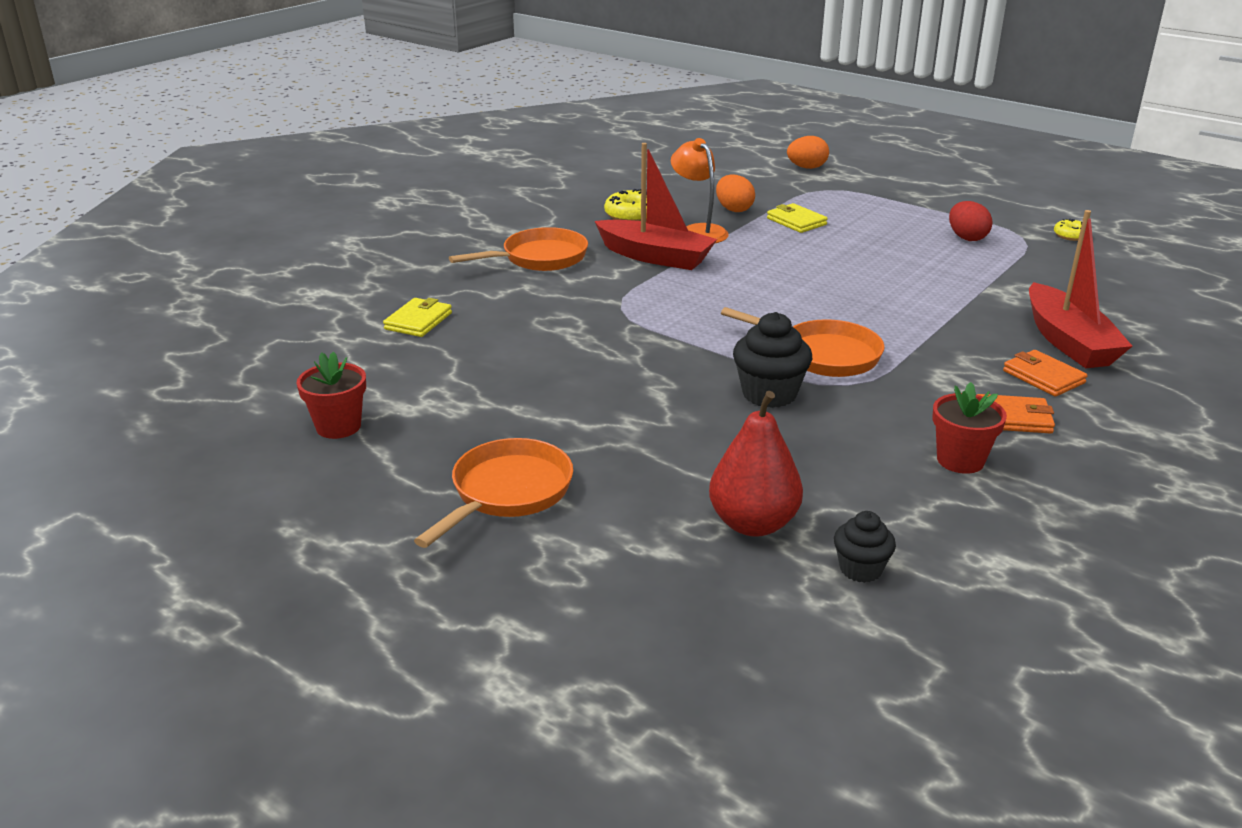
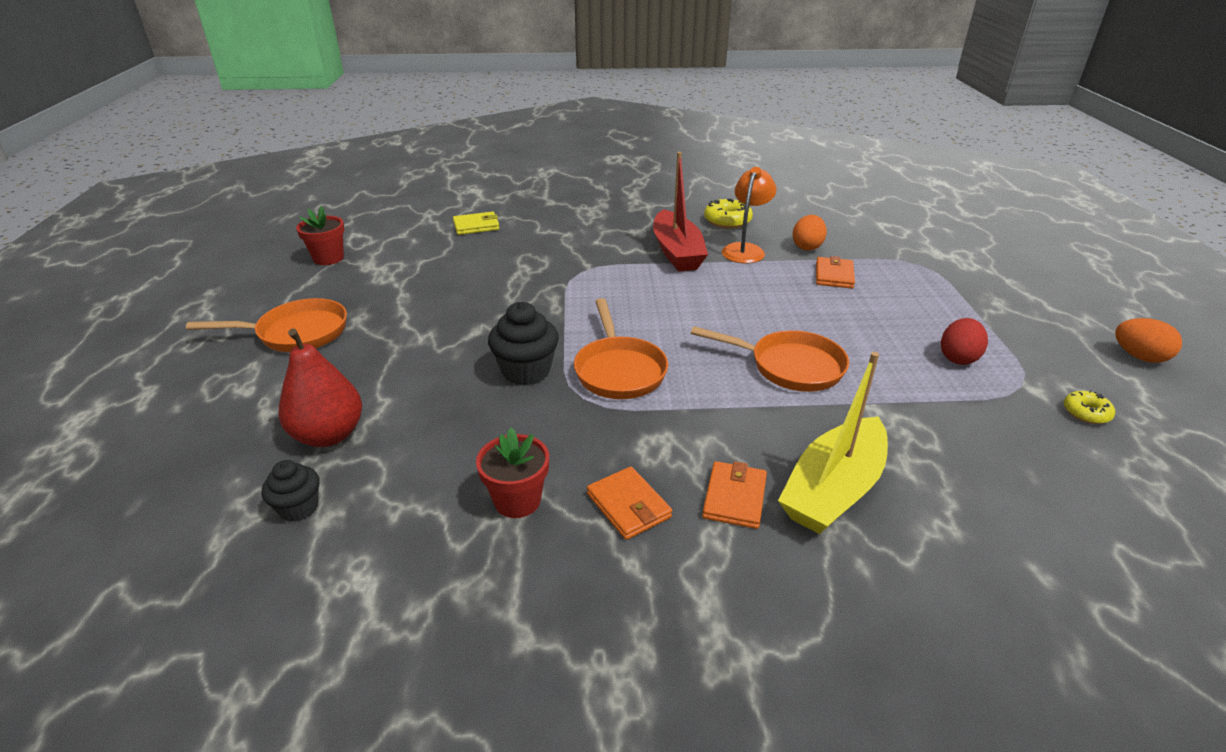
camera: 50 degrees right, 5 degrees up
(539, 258) = (611, 222): orange pan -> orange pan (790, 366)
(796, 221) = (834, 275): yellow wallet -> orange wallet
(807, 168) = (944, 242): orange egg -> orange egg (1138, 357)
(1068, 341) = (833, 489): red boat -> yellow boat

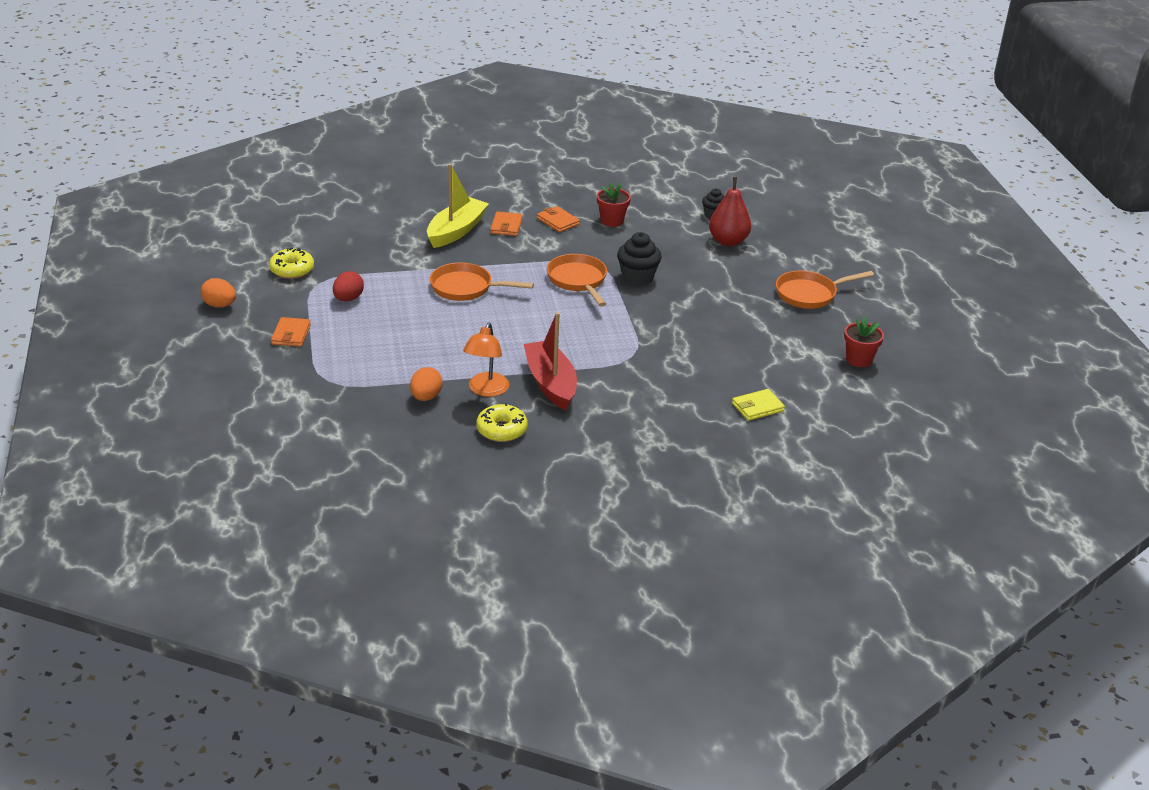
camera: 170 degrees right, 0 degrees up
(834, 275) = (411, 364): orange wallet -> orange wallet (291, 334)
(1086, 413) = (292, 270): yellow donut -> yellow donut, size x1.65

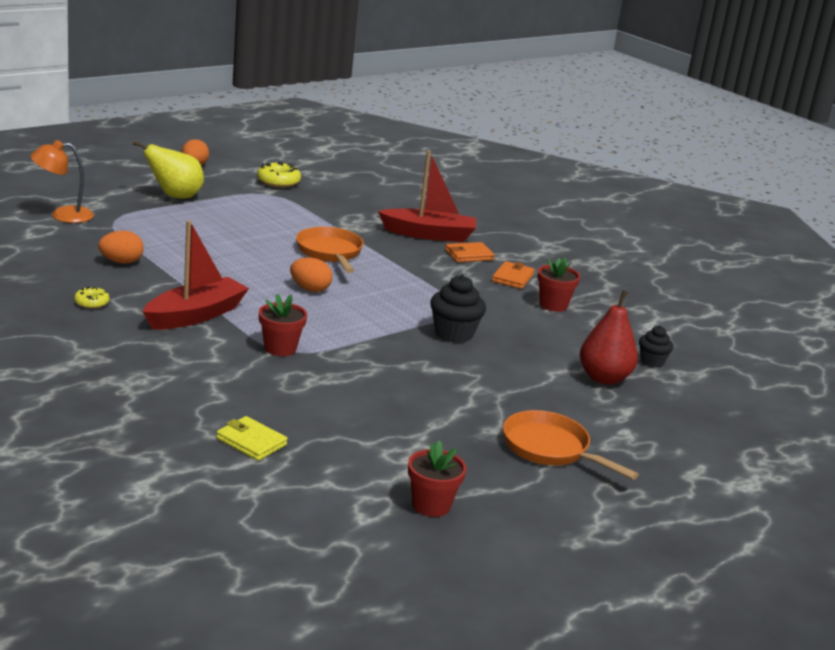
camera: 60 degrees right, 10 degrees down
(291, 334) = (175, 196): orange wallet -> yellow pear
(348, 299) = (255, 208): red egg -> none
(456, 231) = (429, 234): yellow boat -> red boat
(486, 390) = (156, 286): orange lamp -> orange lamp (63, 215)
(501, 430) = (91, 303): yellow donut -> yellow donut, size x0.61
(530, 317) = (310, 289): none -> orange egg
(578, 280) = (408, 303): orange pan -> none
(626, 359) = (280, 348): none -> red flower pot

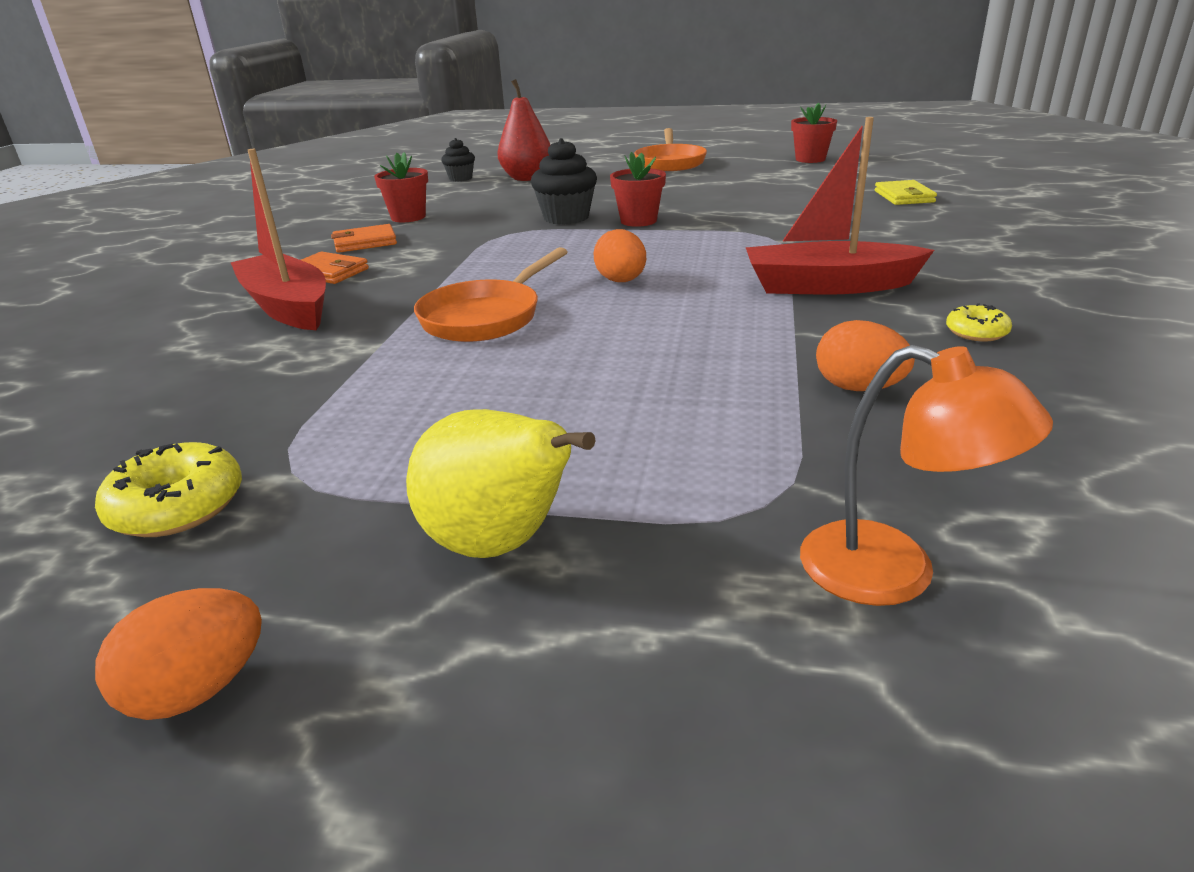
camera: 125 degrees left, 5 degrees up
(280, 348) = (772, 240): red flower pot -> red flower pot (638, 221)

